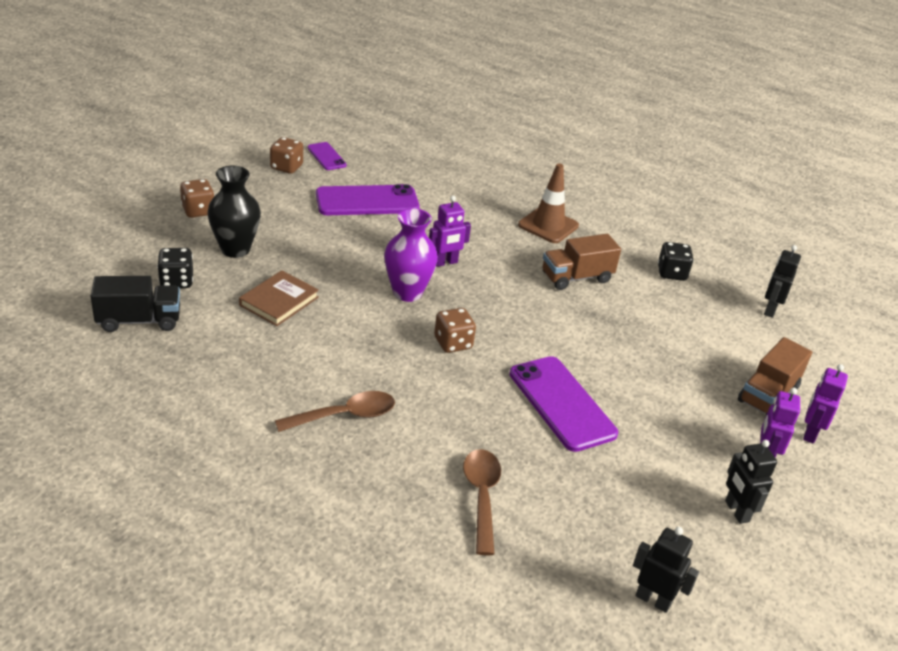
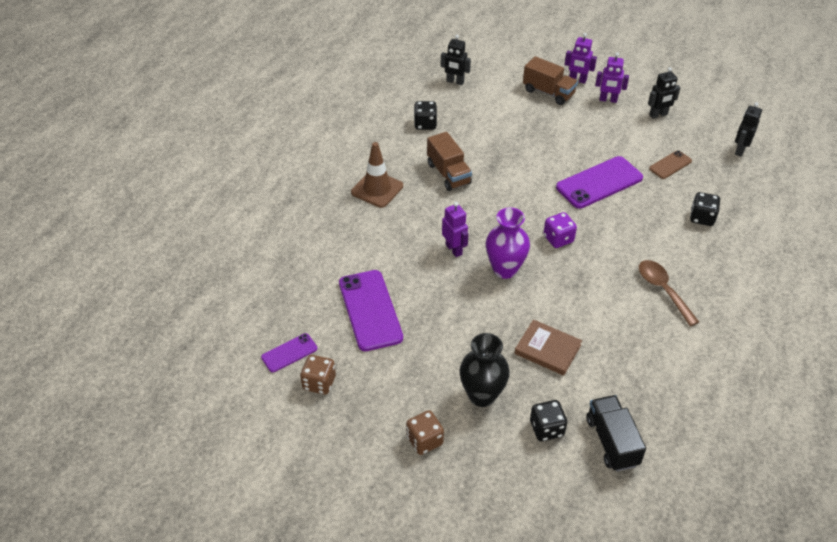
camera: 90 degrees left, 10 degrees up
(453, 343) = (558, 239): brown dice -> purple dice
(481, 496) = (702, 218): brown spoon -> black dice
(606, 492) = (670, 165): none -> brown phone

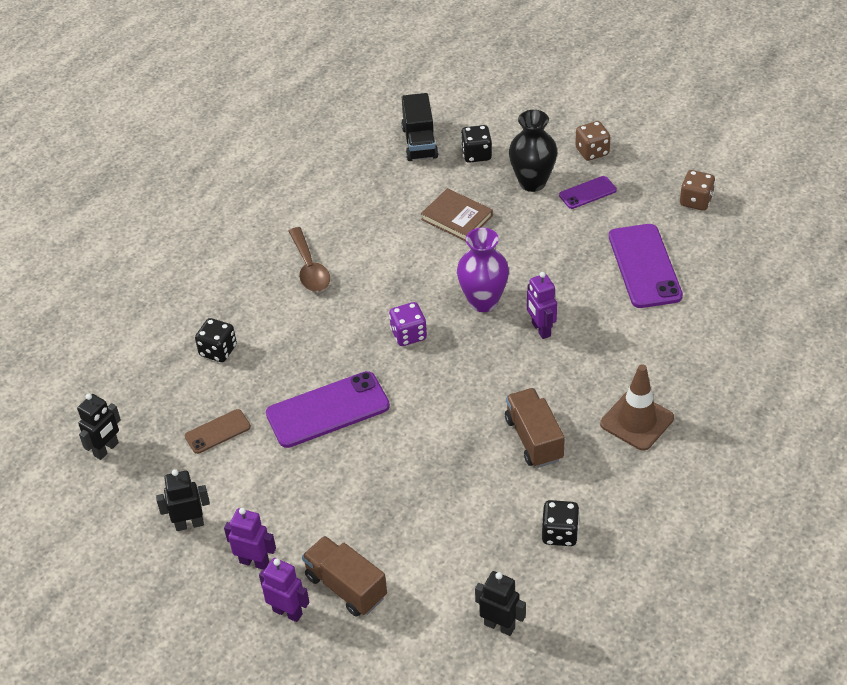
camera: 170 degrees left, 0 degrees up
(289, 353) = (730, 229): purple phone -> purple phone (587, 193)

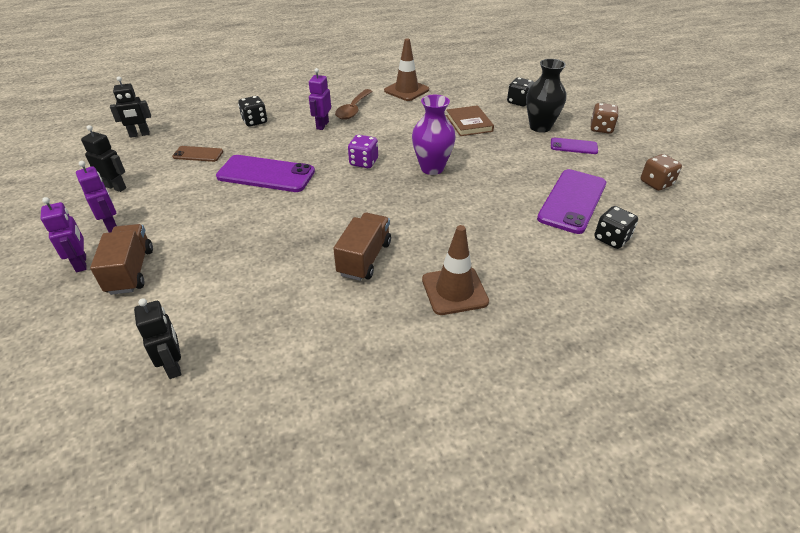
camera: 35 degrees right, 5 degrees down
(335, 203) = (406, 90): none -> brown traffic cone
(419, 142) = (490, 85): black truck -> none
(540, 329) = (451, 200): purple robot -> purple robot (322, 125)
(560, 533) = (301, 330): black dice -> black dice (611, 239)

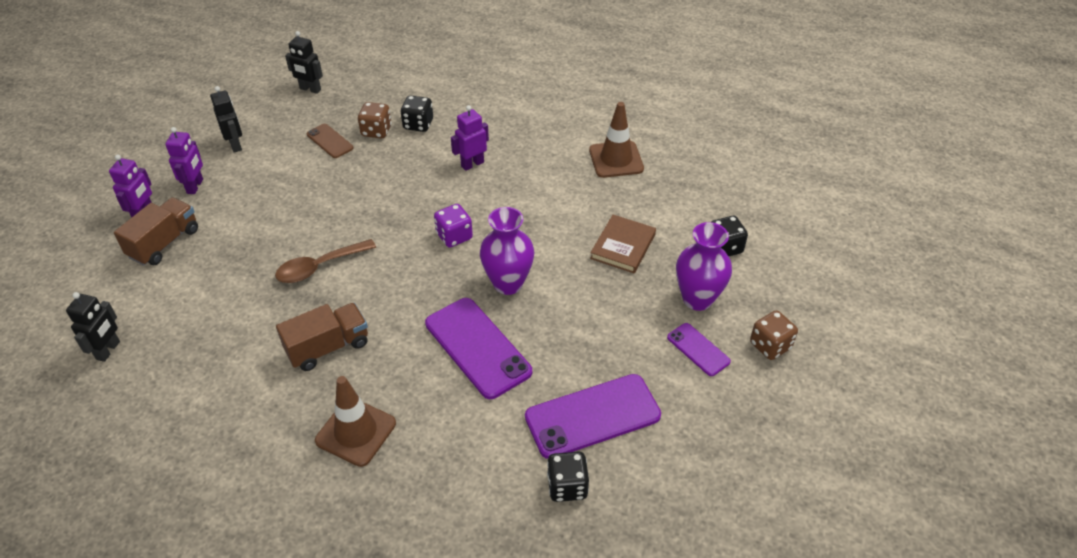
camera: 40 degrees right, 5 degrees up
(266, 174) = (357, 199): purple phone -> purple phone (478, 347)
(353, 110) = (526, 158): brown spoon -> brown spoon (319, 267)
(540, 127) = (697, 299): black vase -> purple vase
(656, 183) = (721, 459): brown dice -> brown dice (376, 131)

